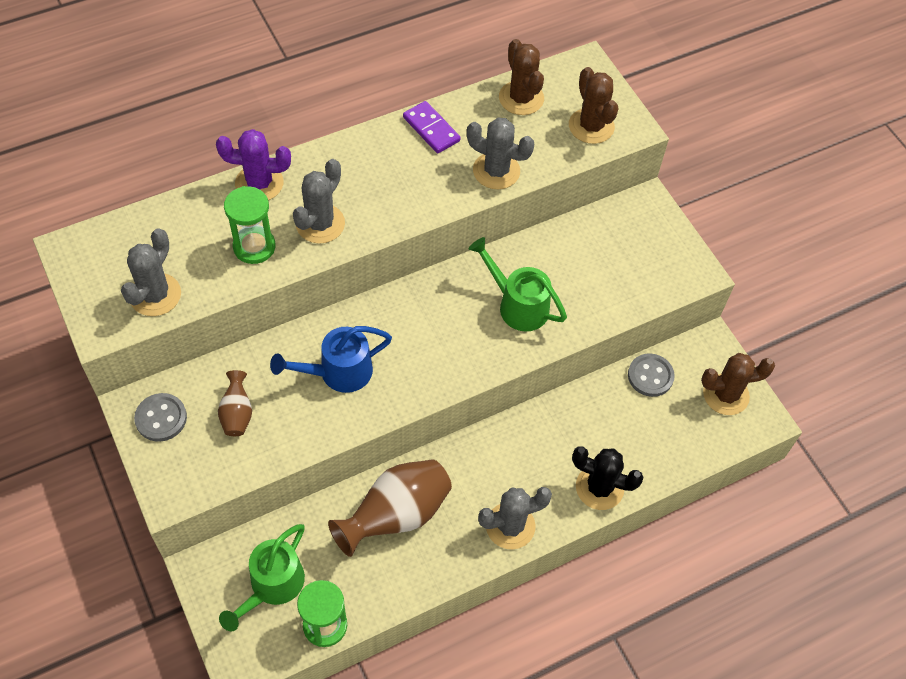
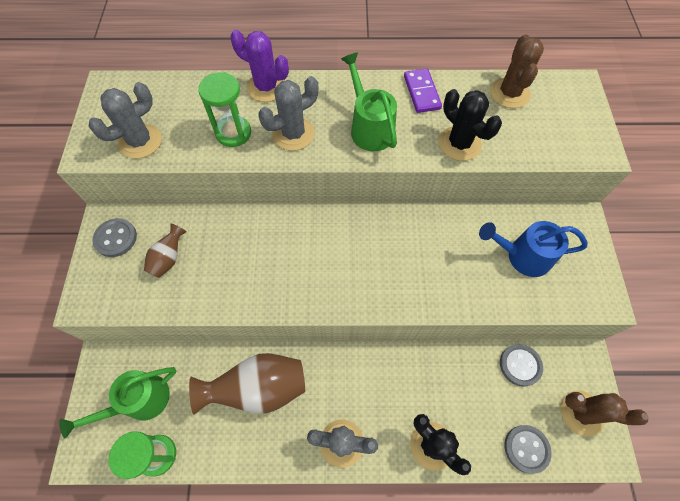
camera: 30 degrees right, 5 degrees up
(337, 373) = (259, 258): blue watering can -> blue watering can (522, 256)
(496, 171) = (459, 144): grey cactus -> black cactus
(517, 304) = (429, 262): green watering can -> green watering can (369, 127)
(591, 126) = (562, 136): brown cactus -> none
(689, 450) = (526, 448): none -> grey button

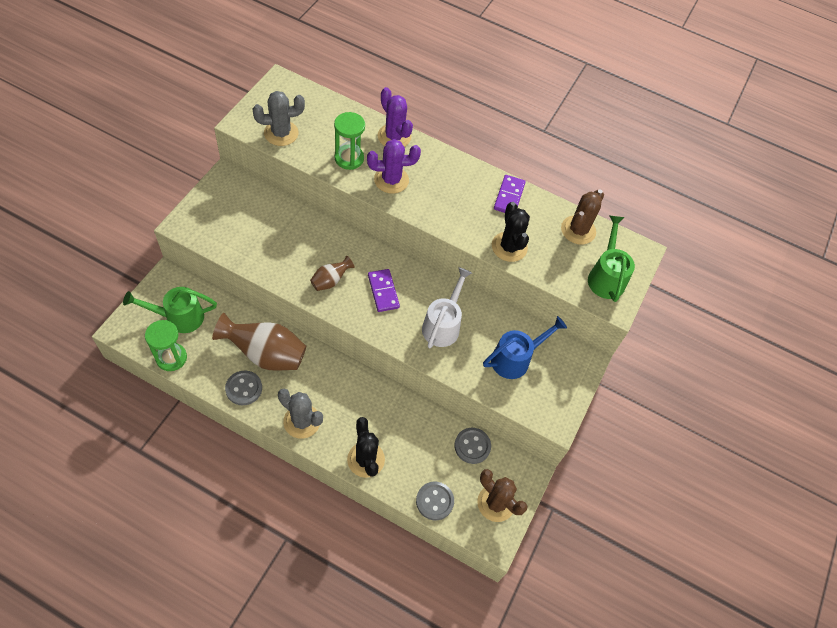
camera: 20 degrees right, 5 degrees down
(116, 238) = (226, 193): grey button -> grey button (244, 388)
(169, 258) = (255, 226): brown vase -> brown vase (330, 281)
(293, 134) = (391, 180): grey cactus -> purple cactus
(348, 258) = (383, 291): none -> purple domino
(369, 127) = (450, 202): green watering can -> green watering can (606, 276)
(430, 260) = (443, 324): none -> white watering can
(522, 256) = (516, 358): blue watering can -> blue watering can turned 120 degrees clockwise

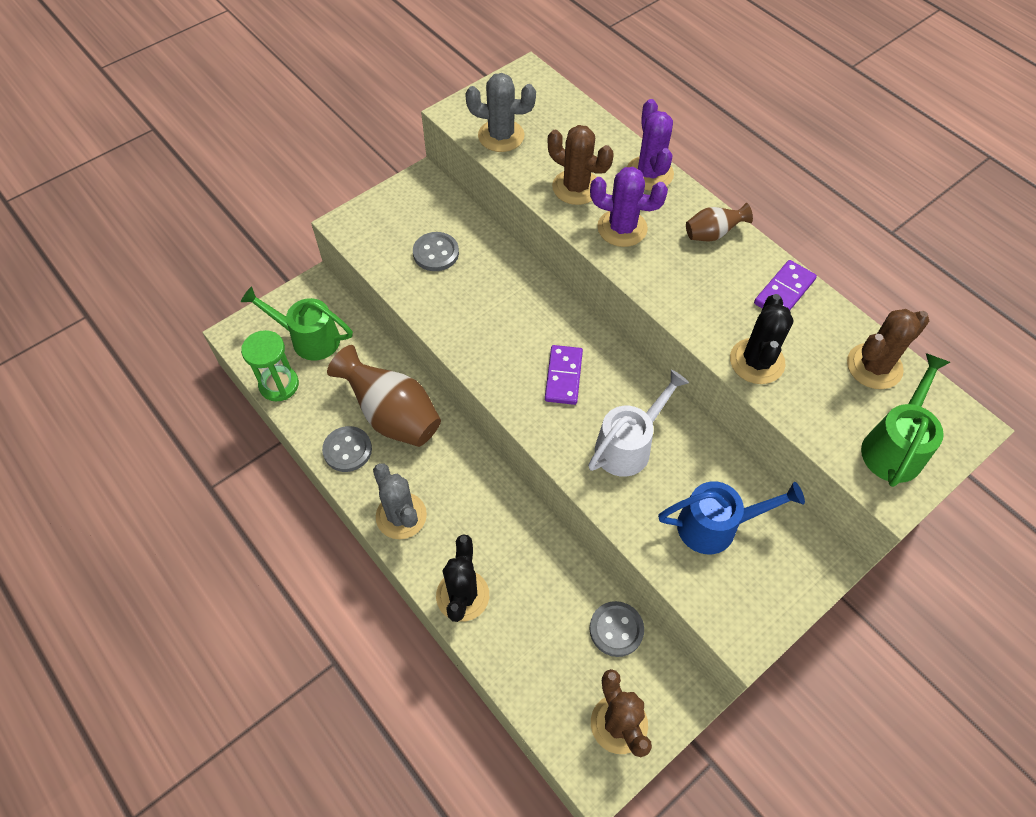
camera: 30 degrees right, 0 degrees up
(330, 281) = (499, 342): brown vase -> brown vase (712, 234)
(349, 158) = (576, 187): green hourglass -> brown cactus
(434, 501) = (532, 688): grey button -> grey button (436, 253)

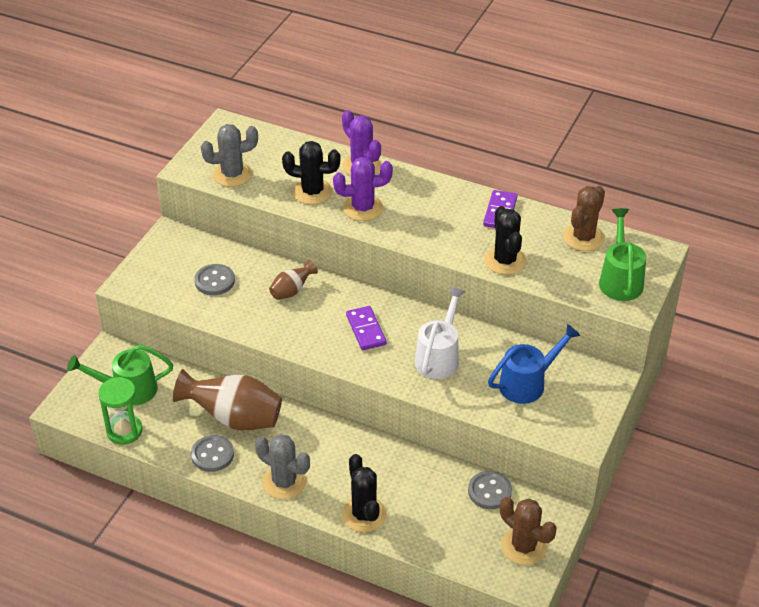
camera: 25 degrees left, 15 degrees down
(576, 187) = (312, 192): brown cactus -> black cactus
(712, 234) = (430, 191): brown vase -> brown vase (292, 291)

